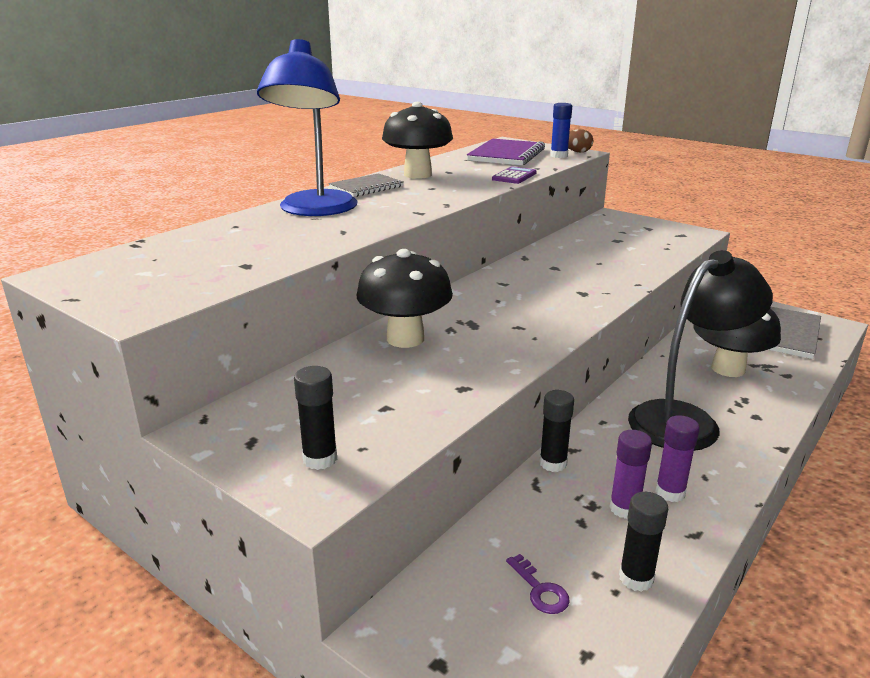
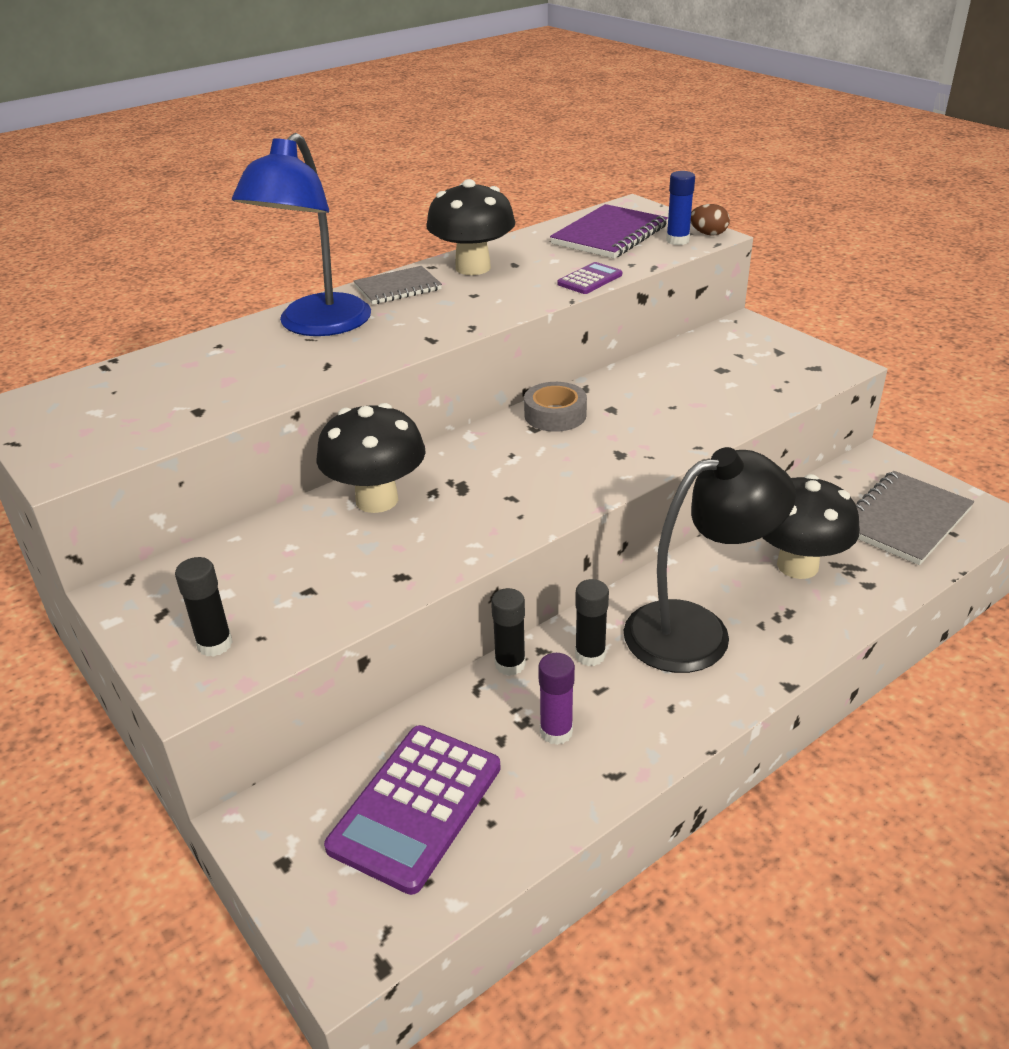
camera: 15 degrees right, 10 degrees up
(514, 274) = (555, 415): none -> grey tape
(540, 590) = (416, 807): purple key -> purple calculator
(636, 578) = (520, 813): black glue stick -> black glue stick (590, 655)
(670, 492) = (618, 721): purple glue stick -> none

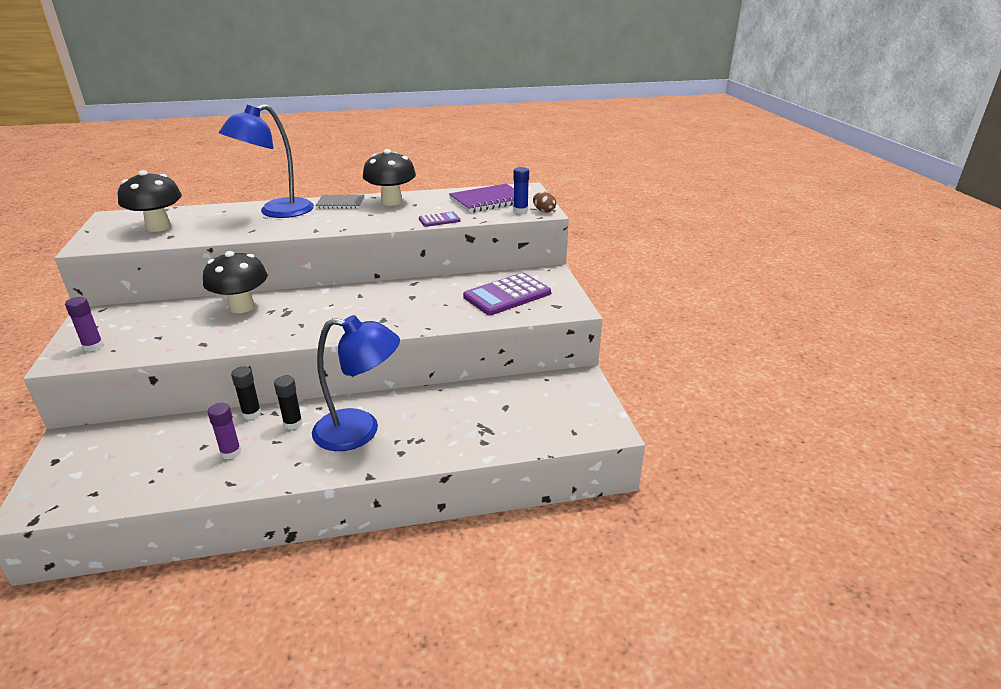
camera: 25 degrees right, 5 degrees down
(215, 644) = (93, 346): black glue stick -> purple glue stick
(416, 807) = (131, 460): purple calculator -> purple calculator (507, 295)
(555, 415) = (380, 292): grey tape -> none
(697, 630) = (360, 431): black lamp -> blue lamp
(797, 565) = (457, 418): black mushroom -> black mushroom (158, 227)
(904, 520) = (553, 415): grey notebook -> none

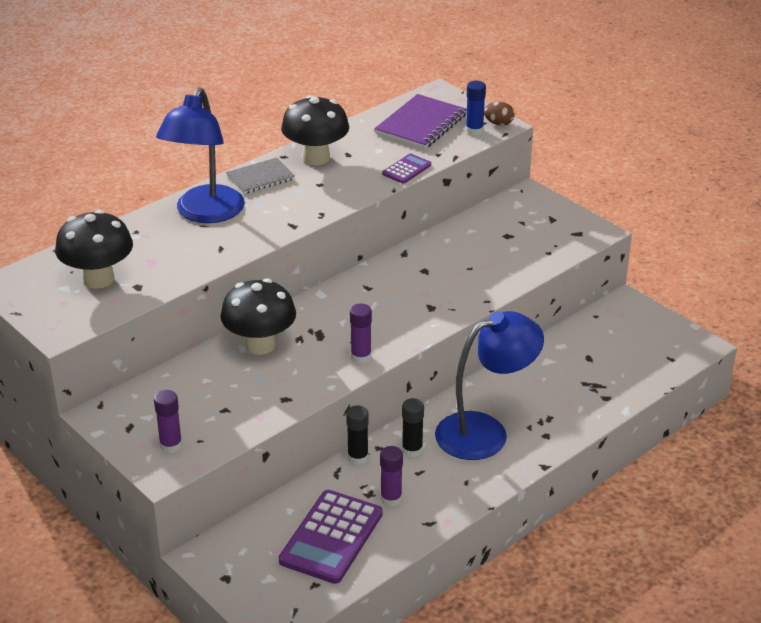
camera: 30 degrees left, 5 degrees up
(290, 335) = (361, 357): none -> purple glue stick
(507, 295) = (517, 236): purple calculator -> purple calculator (331, 537)

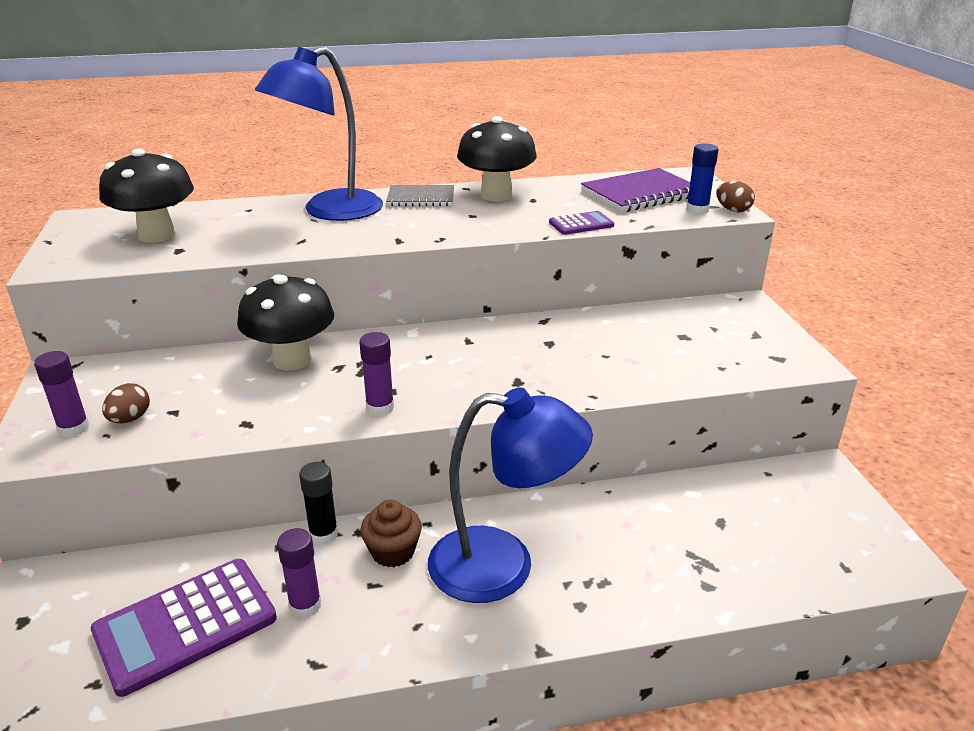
camera: 30 degrees right, 5 degrees down
(201, 425) = (130, 419): none -> brown egg
(412, 450) = (393, 552): black glue stick -> brown cupcake

